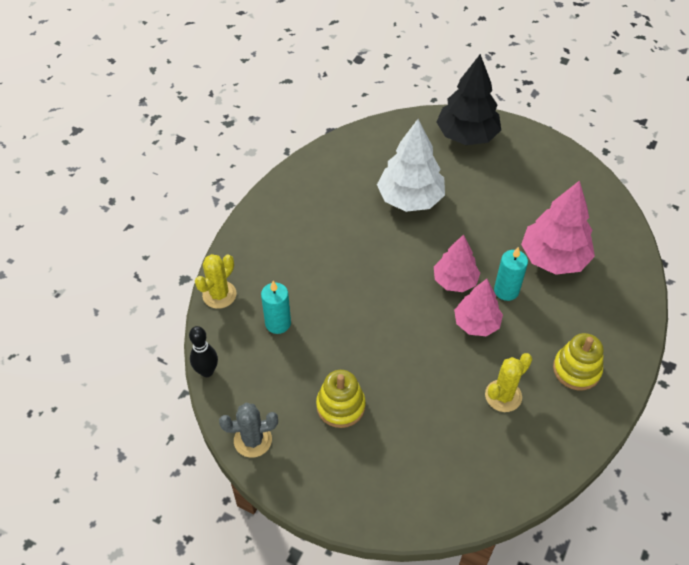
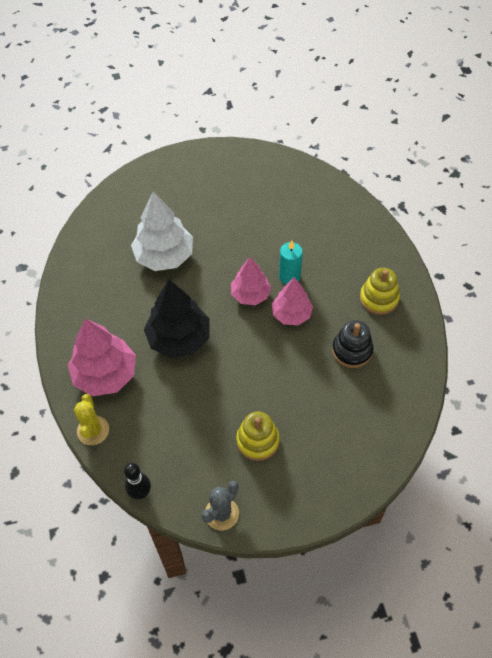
camera: 40 degrees left, 5 degrees up
(278, 323) = (158, 418): turquoise candle -> none
(466, 135) = (160, 181): black tree -> black tree (179, 338)
(503, 396) = (352, 350): yellow cactus -> black stacking toy
(554, 258) = (298, 232): pink tree -> pink tree (105, 374)

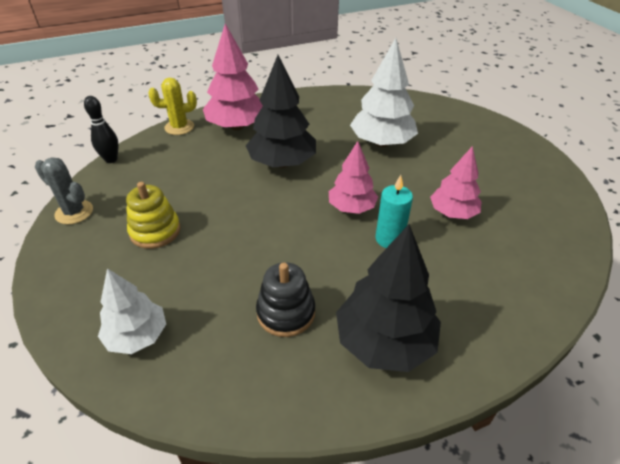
camera: 80 degrees right, 15 degrees down
(291, 314) = (332, 245): pink tree -> pink tree (452, 213)
(365, 443) = (137, 336): none -> white tree
(379, 298) = (384, 342): yellow stacking toy -> black tree

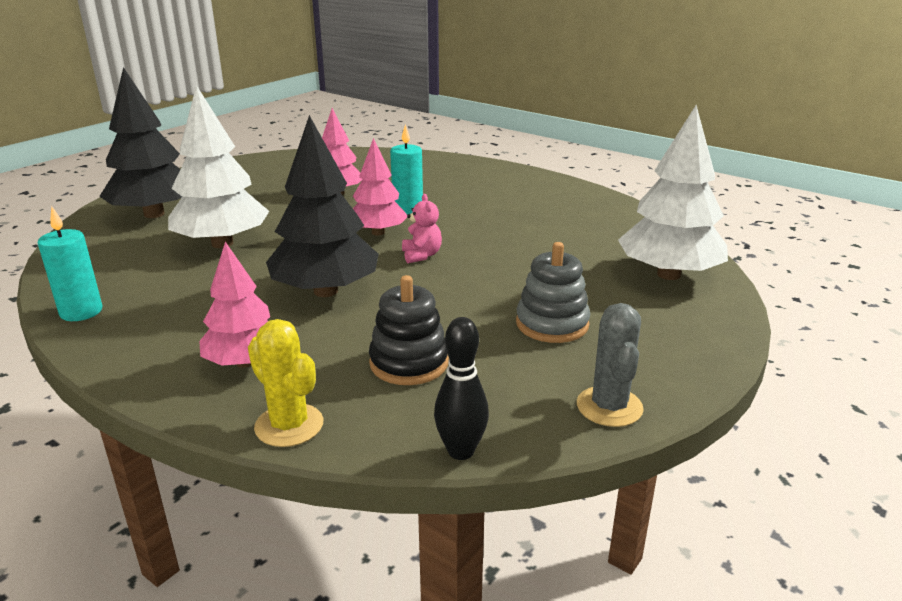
camera: 120 degrees left, 15 degrees down
(137, 336) = (668, 274): white tree -> white tree, size x1.57
(155, 231) = (552, 324): yellow stacking toy -> grey stacking toy
(237, 126) = (245, 362): pink tree -> pink tree, size x0.64
(286, 312) = (549, 226): black stacking toy -> black stacking toy (409, 363)
(295, 214) = (421, 255): none -> pink teddy bear
(328, 96) = (81, 312): none -> turquoise candle
(384, 342) = (523, 192): black tree -> black tree (154, 214)

